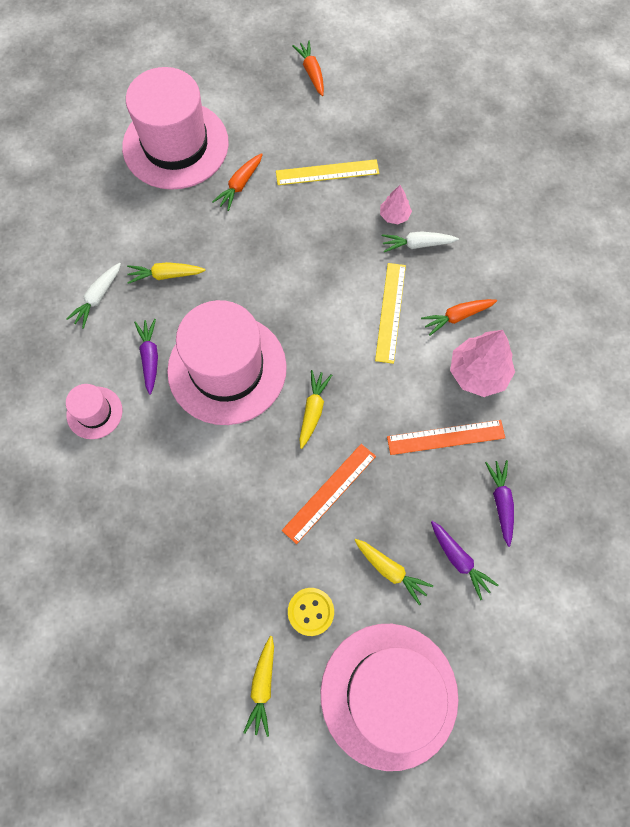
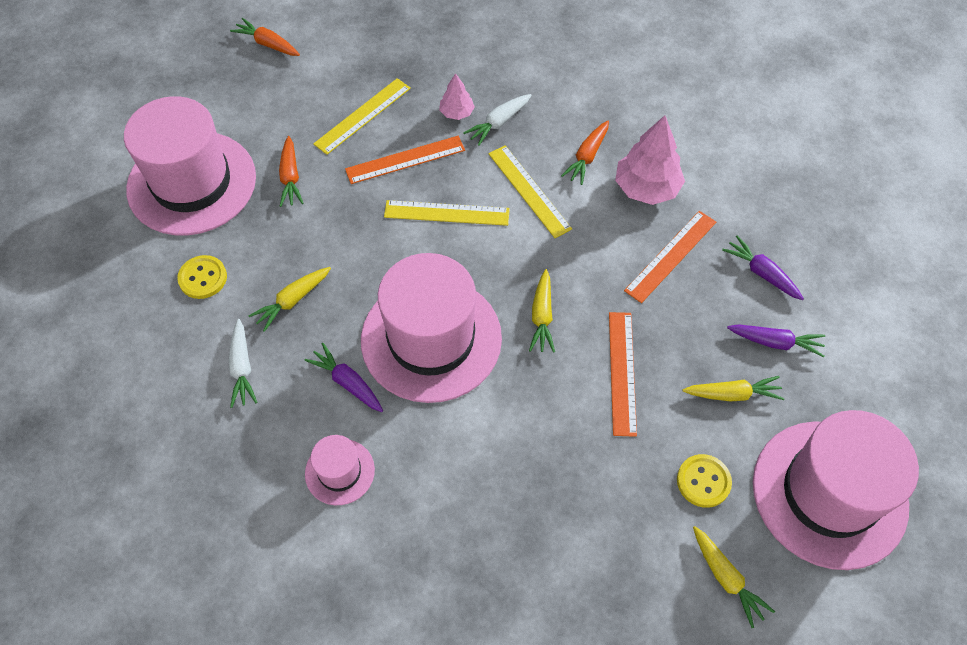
camera: 40 degrees left, 10 degrees down
(126, 218) = (203, 278): none -> yellow button
(313, 410) = (542, 316): yellow carrot -> yellow carrot turned 150 degrees counterclockwise
(318, 287) = (446, 213): none -> yellow ruler
(326, 226) = (405, 160): none -> orange ruler

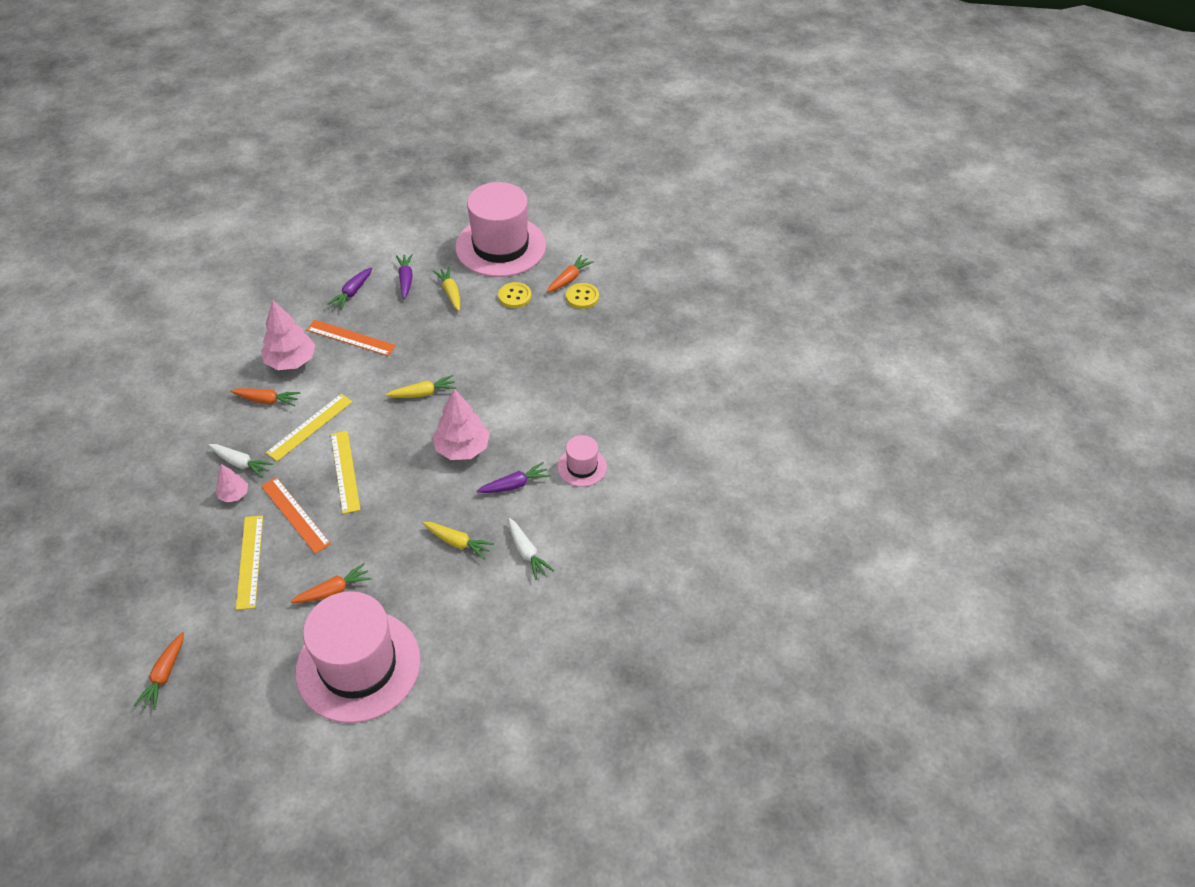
camera: 110 degrees left, 10 degrees down
(203, 278) = (456, 613): yellow button -> yellow button (582, 297)
(242, 368) = (527, 552): white carrot -> white carrot turned 90 degrees clockwise
(347, 382) = (514, 485): purple carrot -> purple carrot turned 135 degrees counterclockwise
(363, 116) = (250, 561): yellow ruler -> yellow ruler turned 60 degrees clockwise
(431, 339) = (462, 448): pink hat -> pink tree
(622, 372) = (453, 344): orange ruler -> none
(726, 578) = (569, 279): yellow carrot -> orange carrot

